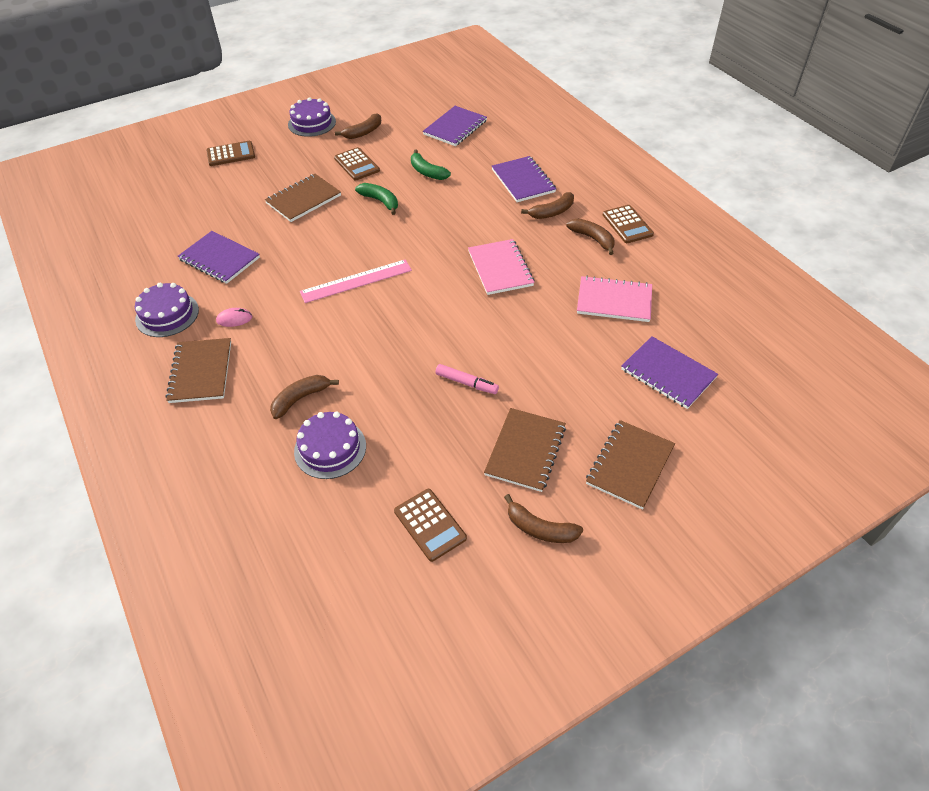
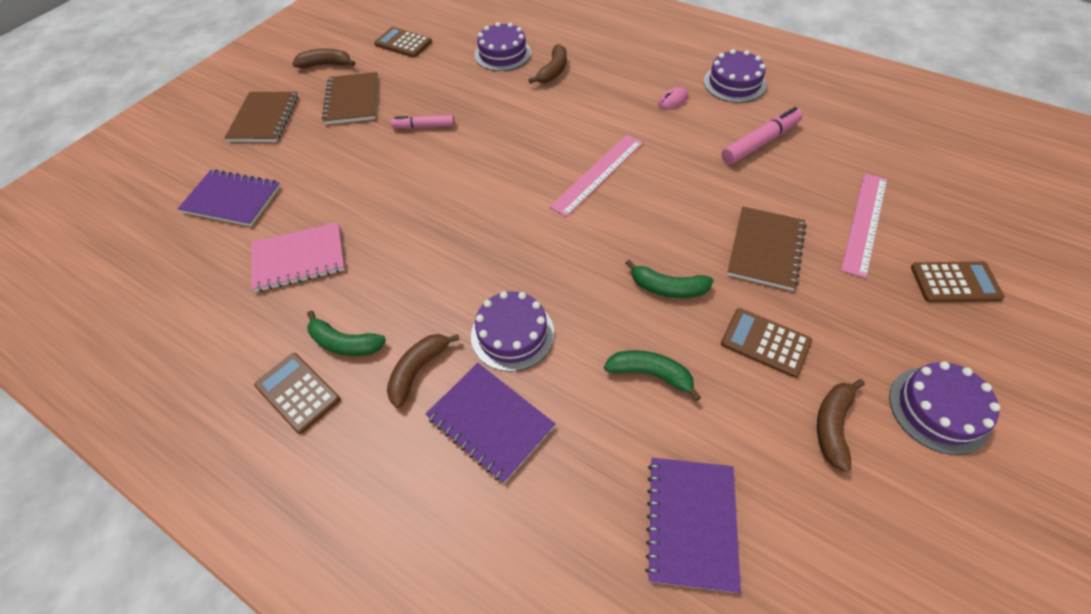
camera: 155 degrees right, 5 degrees up
(200, 372) = (650, 59): brown notebook -> none
(219, 259) = (759, 143): purple notebook -> pink marker
(230, 192) = (864, 223): none -> pink ruler
(231, 154) = (955, 282): brown calculator -> brown calculator turned 135 degrees counterclockwise
(488, 210) = (512, 334): none -> purple cake
(500, 268) = (449, 249): pink notebook -> none
(592, 239) = (344, 343): brown banana -> green banana

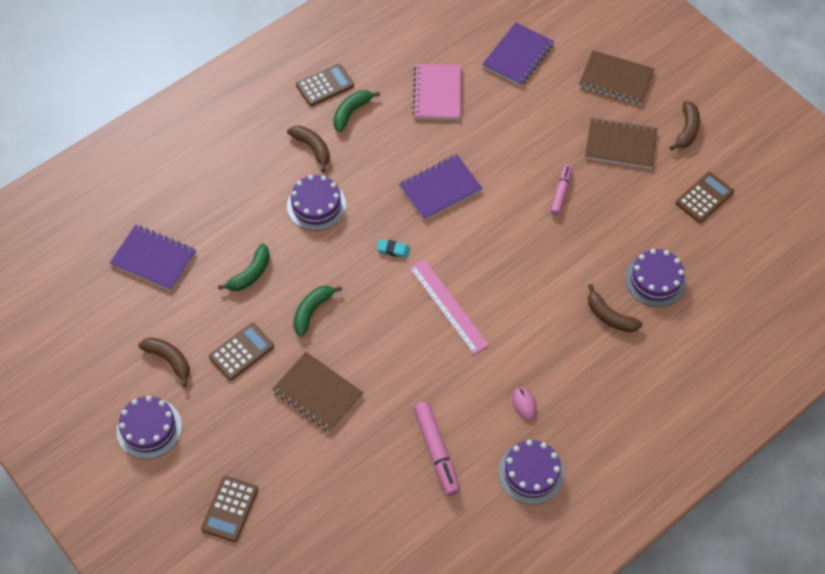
camera: 105 degrees right, 5 degrees up
(490, 422) = (259, 178): purple notebook -> purple notebook (440, 188)
(548, 237) = (393, 250): none -> turquoise eraser
(864, 223) = (312, 481): pink ruler -> none

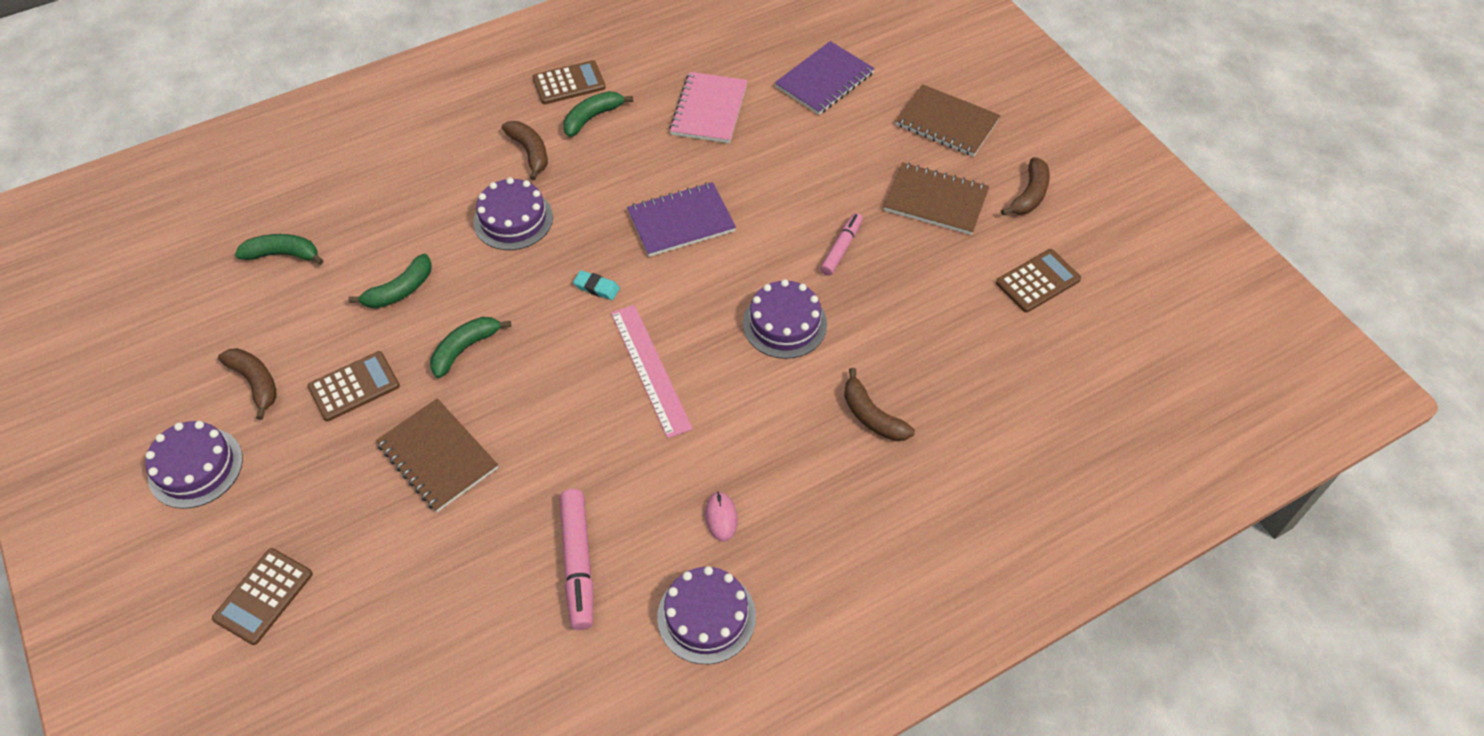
camera: 10 degrees right, 5 degrees down
(154, 259) = (283, 254): purple notebook -> green banana
(655, 280) = (947, 377): purple cake -> purple cake (785, 324)

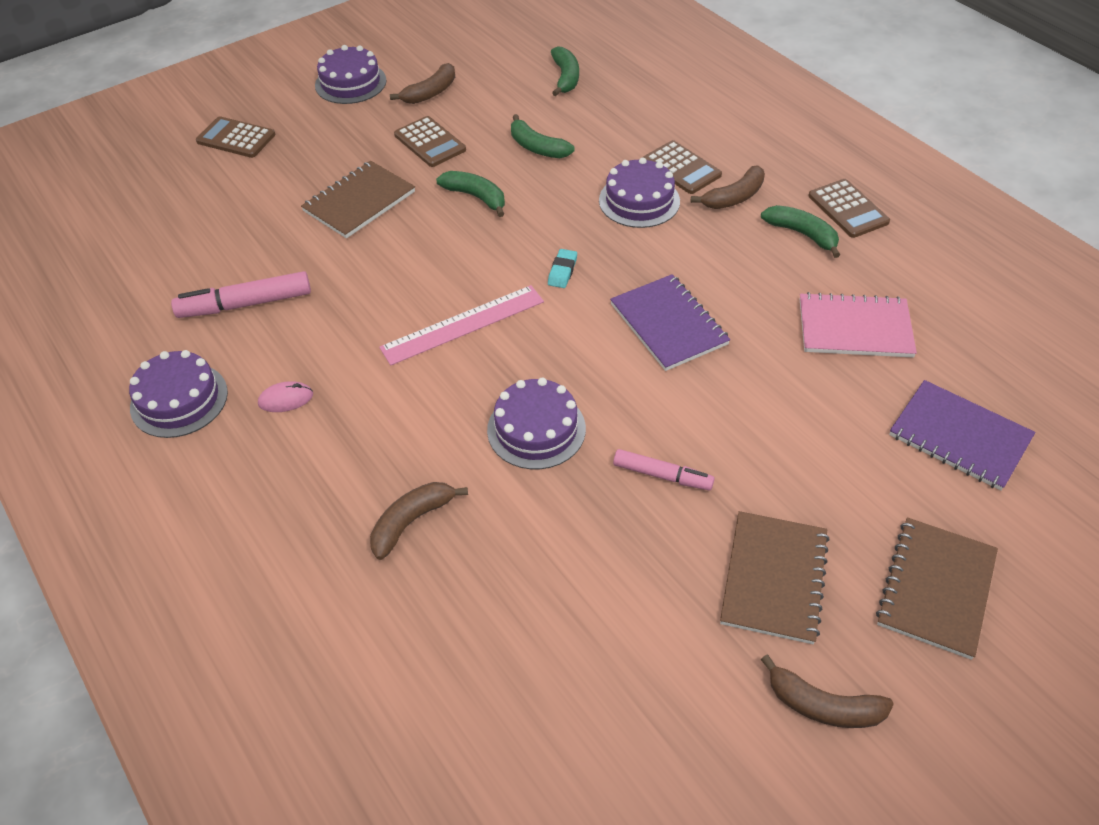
camera: 85 degrees right, 5 degrees down
(1038, 281) = (652, 714): brown calculator -> brown calculator (681, 168)

